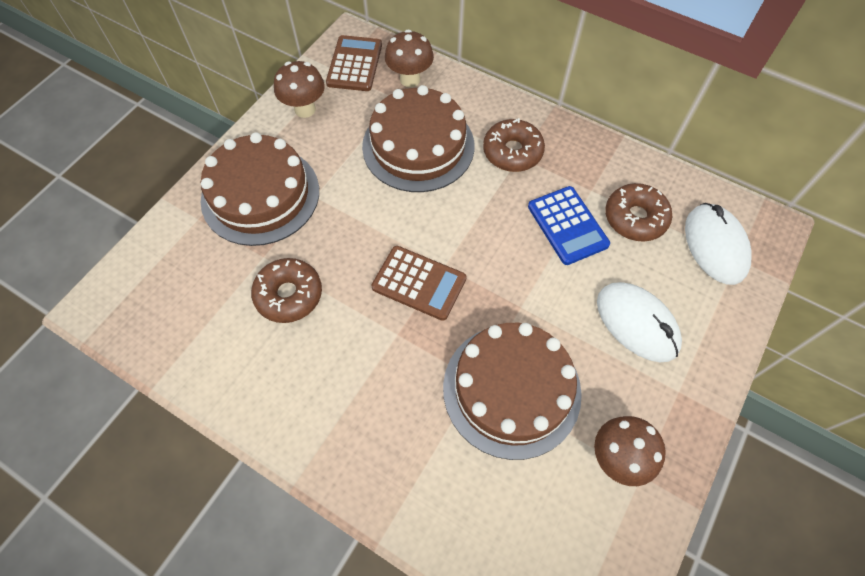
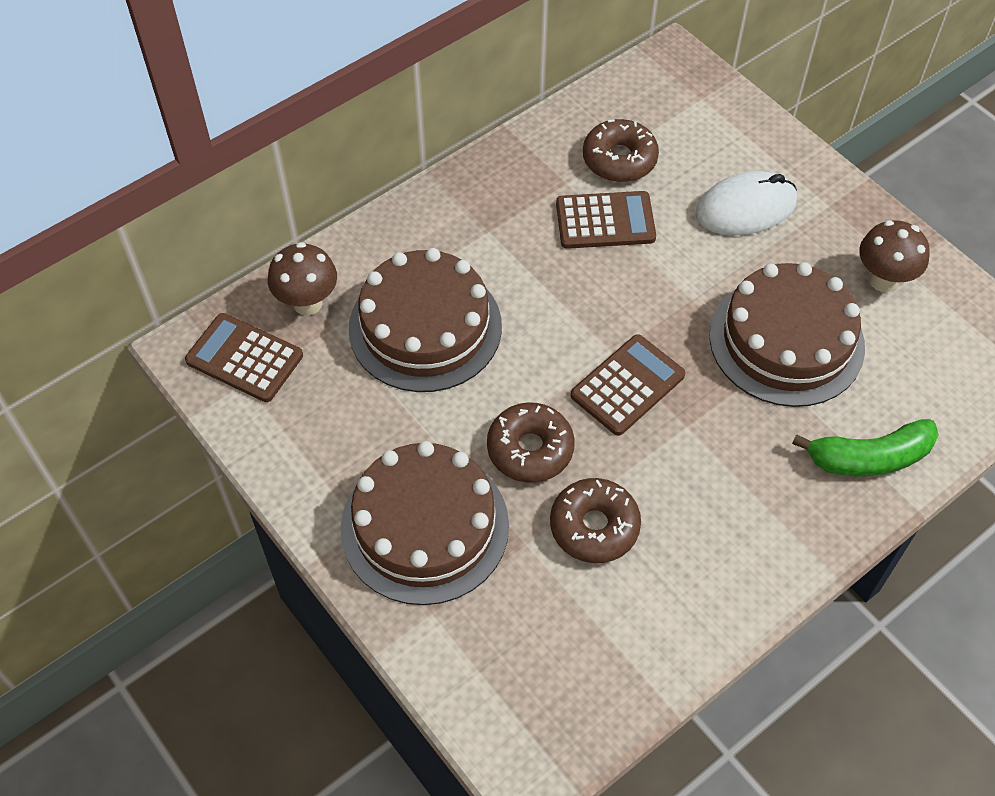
camera: 70 degrees left, 5 degrees down
(305, 109) = (298, 439): brown mushroom -> none
(417, 486) = (868, 458): none -> green banana
(512, 152) = (479, 235): brown donut -> brown donut (530, 449)
(567, 225) = (605, 221): blue calculator -> brown calculator
(715, 246) = (679, 109): white mouse -> none

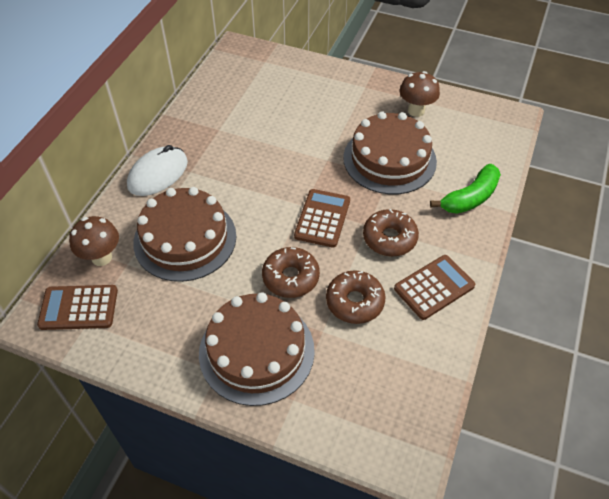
camera: 30 degrees left, 5 degrees down
(605, 221) = (253, 140): brown calculator -> brown calculator (434, 287)
(619, 159) = (241, 106): brown donut -> brown donut (389, 238)
(745, 208) = (324, 104): white mouse -> white mouse (158, 174)

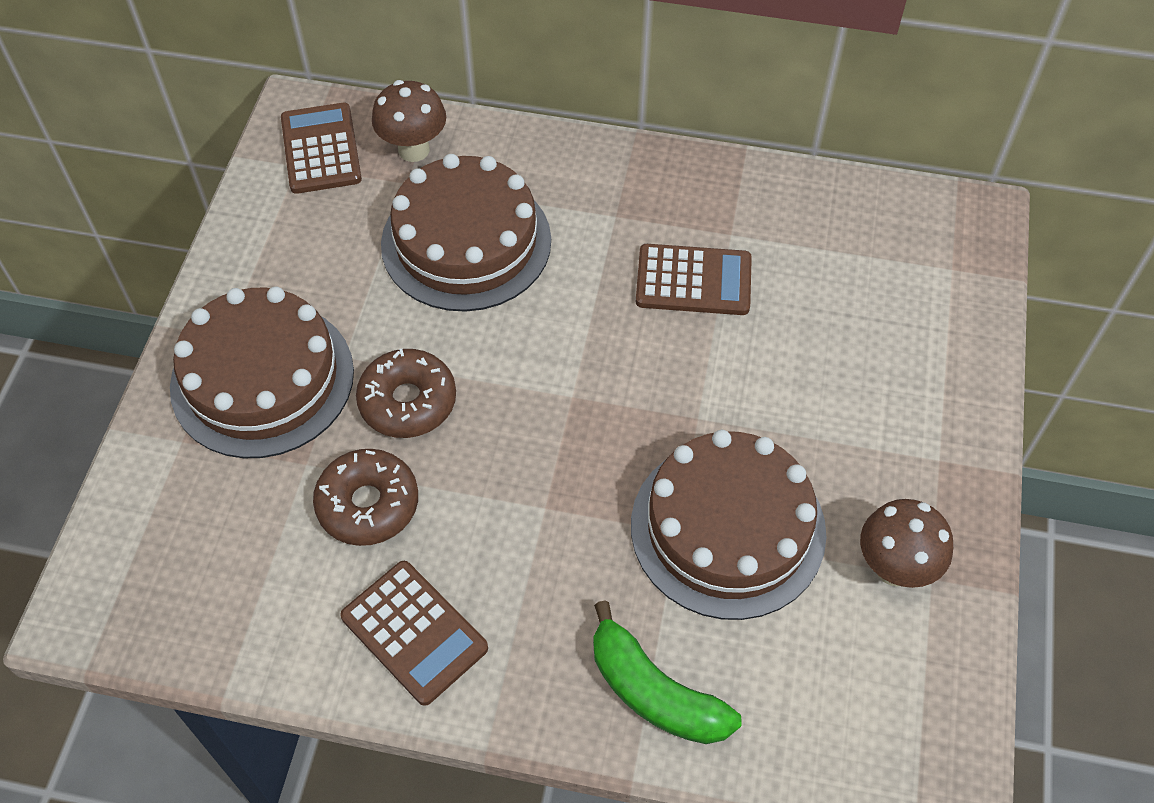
camera: 80 degrees right, 5 degrees up
(158, 174) = (599, 174): white mouse -> none
(322, 218) = (546, 430): brown calculator -> brown calculator (693, 281)
(389, 238) = (518, 547): brown donut -> none

